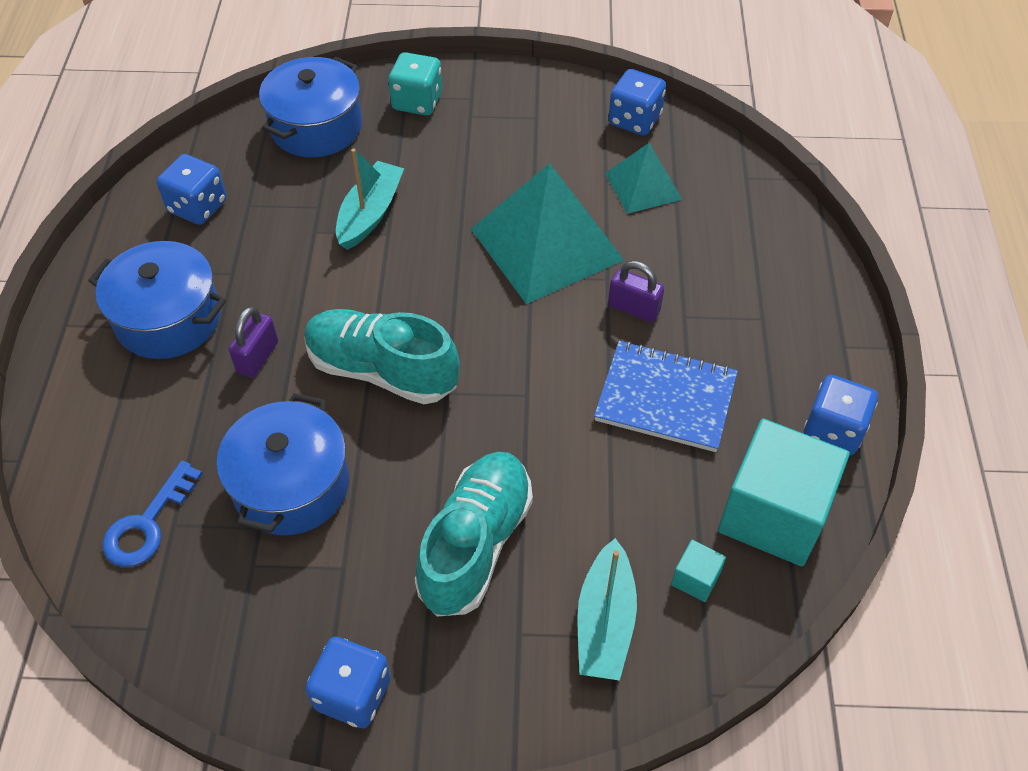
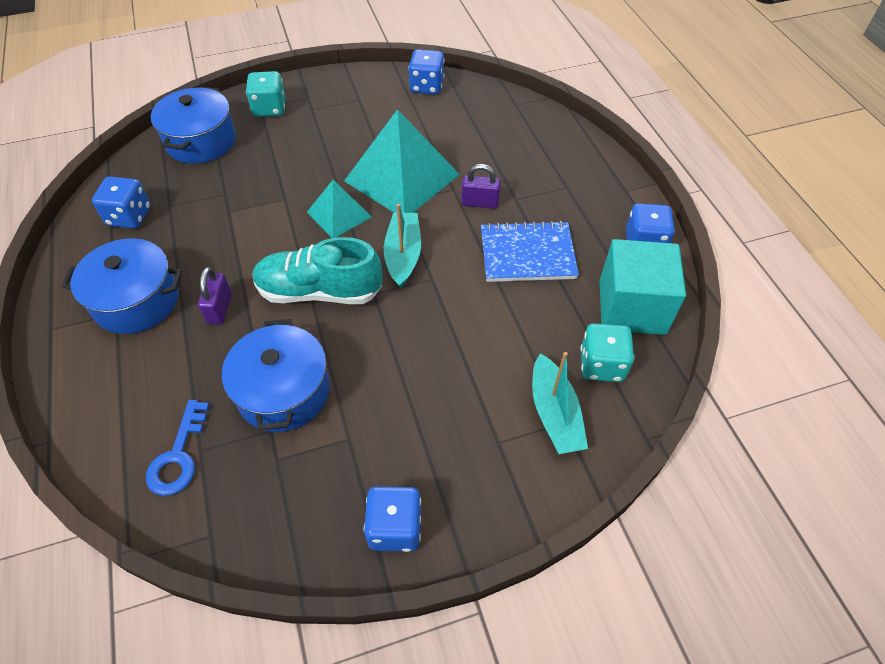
camera: 20 degrees left, 0 degrees up
(370, 213) = (266, 189): turquoise boat -> turquoise boat (403, 255)
(475, 544) = (440, 390): turquoise shoe -> none
(643, 186) = (451, 125): turquoise pyramid -> turquoise pyramid (339, 214)
(695, 579) = (601, 365): turquoise cube -> turquoise dice

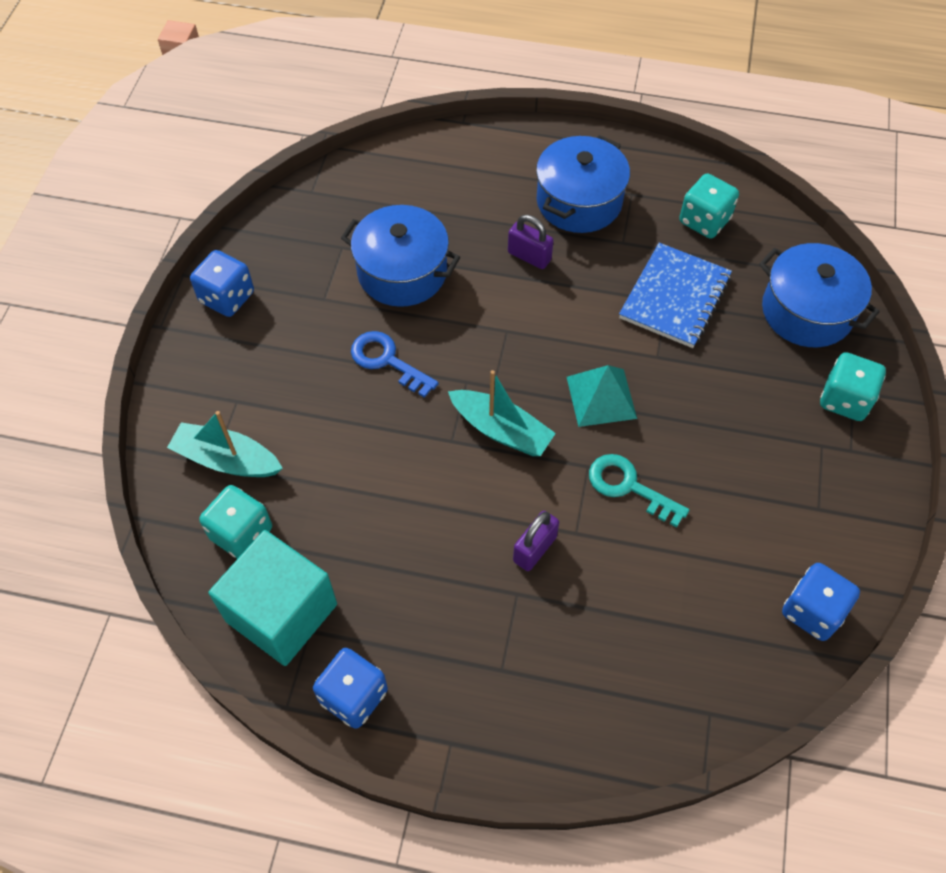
camera: 120 degrees right, 5 degrees up
(129, 216) = (704, 221): blue dice -> turquoise dice
(178, 456) = (391, 190): blue key -> blue key (387, 361)
(319, 291) = (499, 338): turquoise shoe -> none
(401, 177) = (629, 487): turquoise pyramid -> turquoise key
(527, 254) = (423, 553): blue notebook -> blue notebook (675, 297)

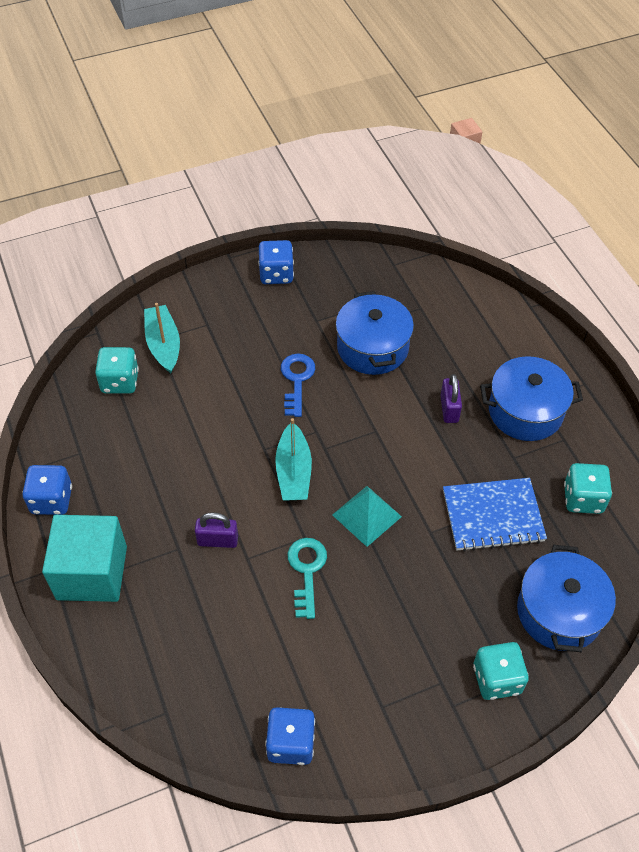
camera: 55 degrees right, 5 degrees down
(281, 613) = (82, 432): turquoise cube -> turquoise cube (92, 572)

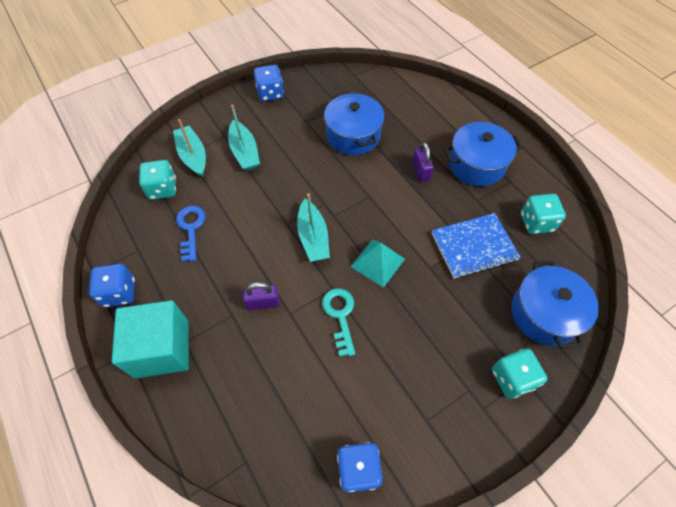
camera: 10 degrees left, 5 degrees up
(229, 349) = (244, 152): none -> turquoise boat
(297, 380) = (301, 167): blue key -> blue key (191, 228)

